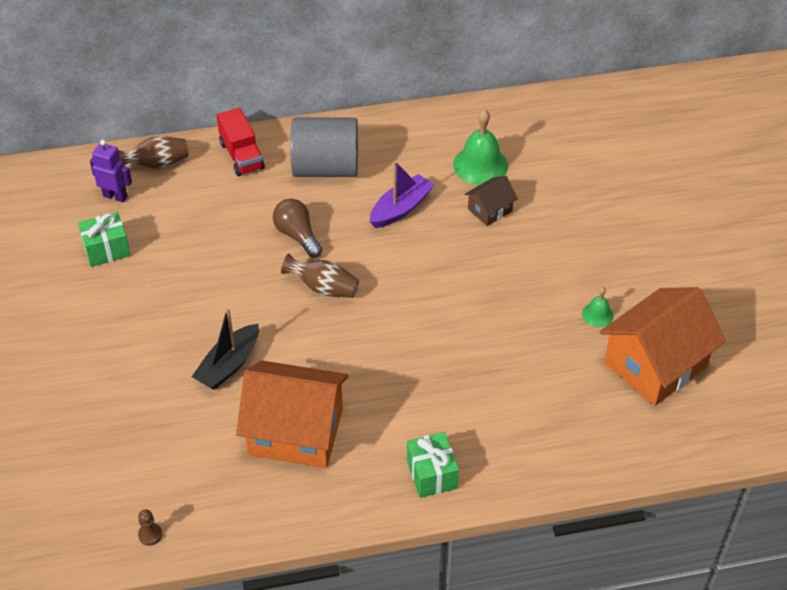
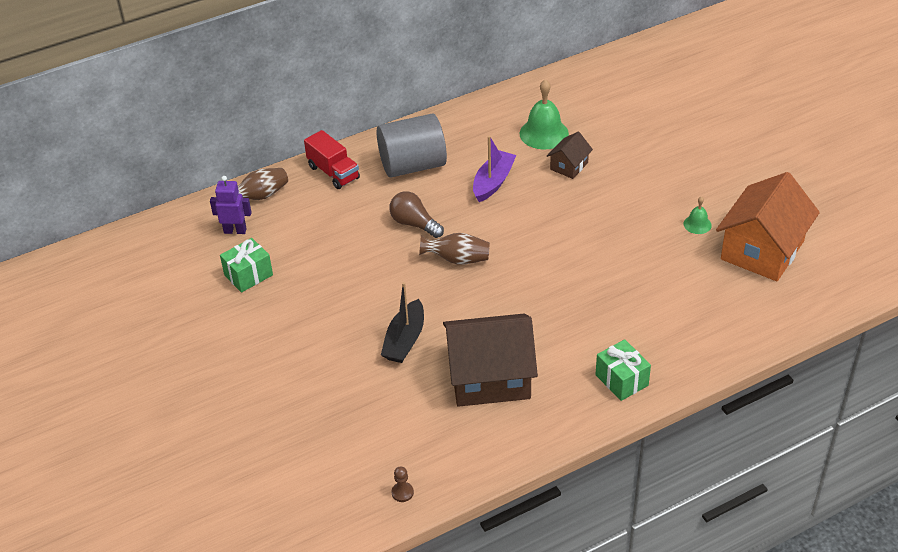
camera: 15 degrees left, 5 degrees down
(295, 432) = (489, 377): orange house -> brown house

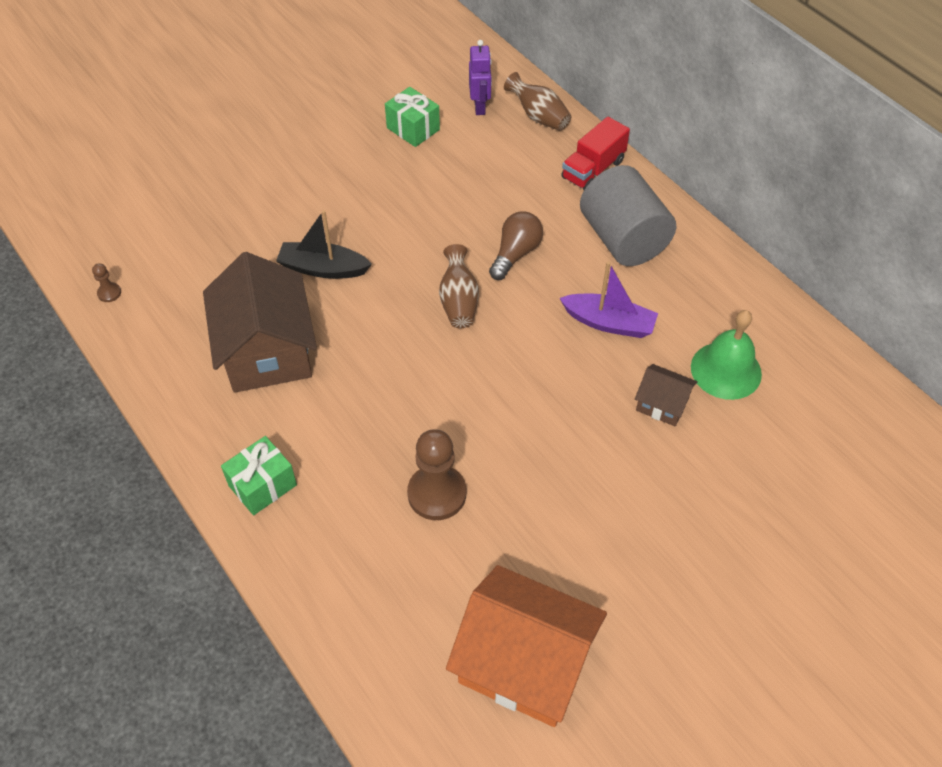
camera: 80 degrees right, 10 degrees up
(634, 283) = (437, 494): none -> brown pawn
(697, 224) = (568, 571): green bell -> none

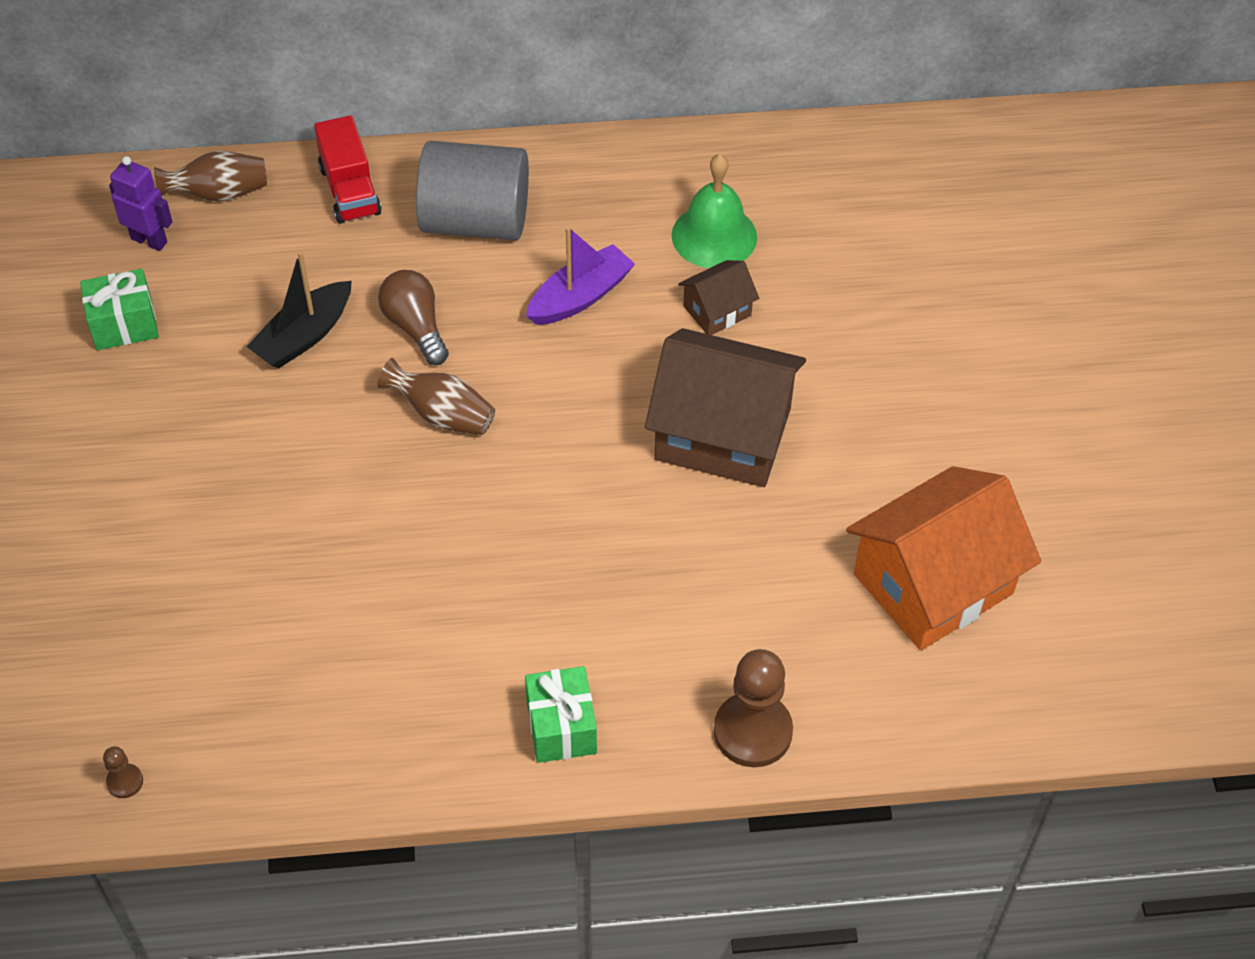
camera: 60 degrees left, 0 degrees up
(267, 351) = (366, 640): brown house -> brown house (723, 434)
(323, 268) = (281, 525): black boat -> black boat (304, 336)
(437, 494) = (689, 563): brown pawn -> brown pawn (752, 731)

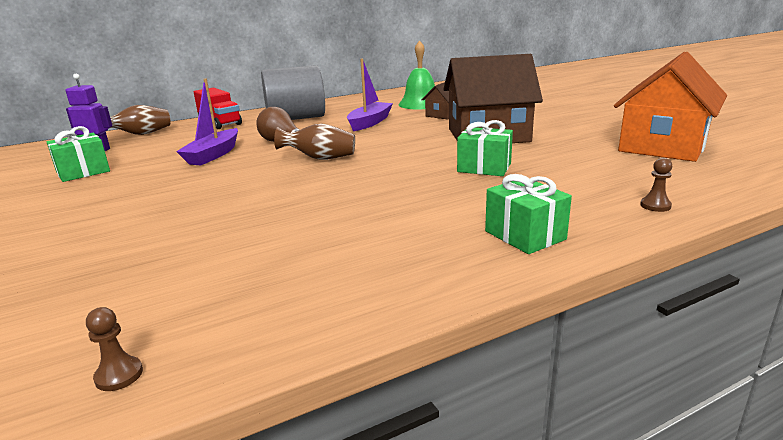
camera: 20 degrees left, 30 degrees down
(304, 336) = (213, 155): black boat -> purple boat
(637, 544) = (484, 167): none -> green gift
(752, 731) = (655, 205): brown pawn -> brown pawn, size x0.45

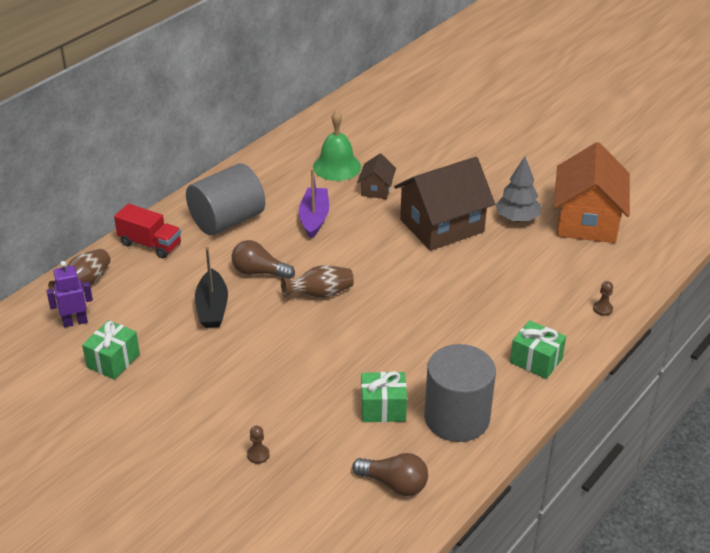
camera: 25 degrees left, 15 degrees up
(119, 375) = (393, 525): brown pawn -> brown pawn (258, 455)
(191, 322) = (394, 484): none -> brown light bulb
(213, 155) = (212, 307): purple boat -> black boat
(361, 269) = (456, 418): none -> grey cylinder
(484, 167) = (467, 282): green gift -> green gift (383, 408)
(576, 138) = (517, 218): none -> grey tree

